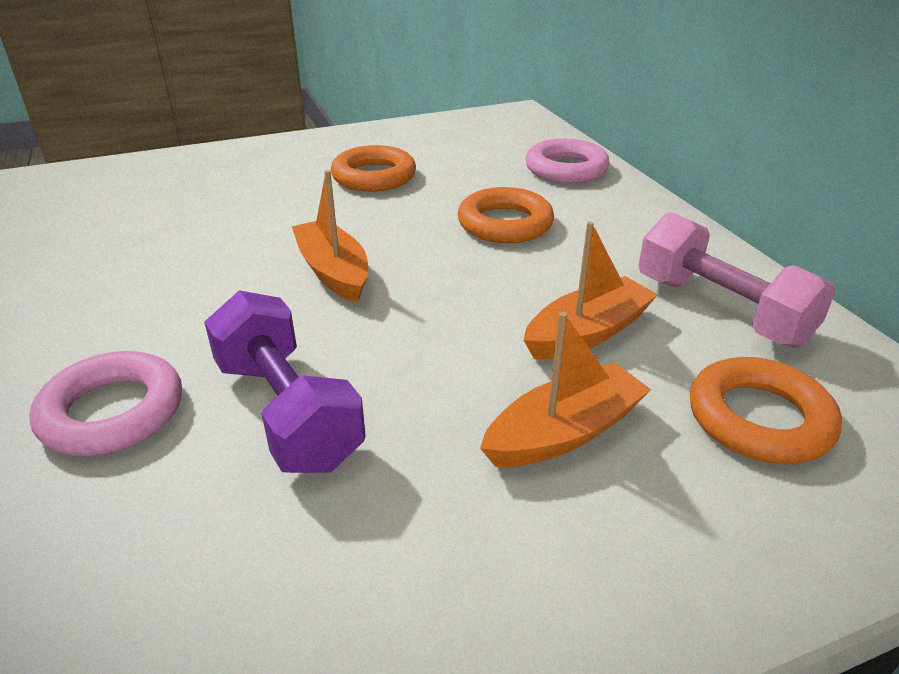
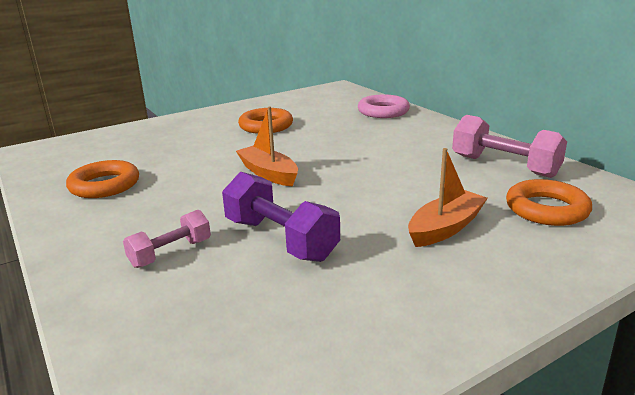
camera: 10 degrees left, 10 degrees down
(112, 412) = (171, 253): pink ring -> pink dumbbell
(505, 224) = (360, 140): orange ring -> orange ring (104, 185)
(587, 333) = (436, 184): orange boat -> none

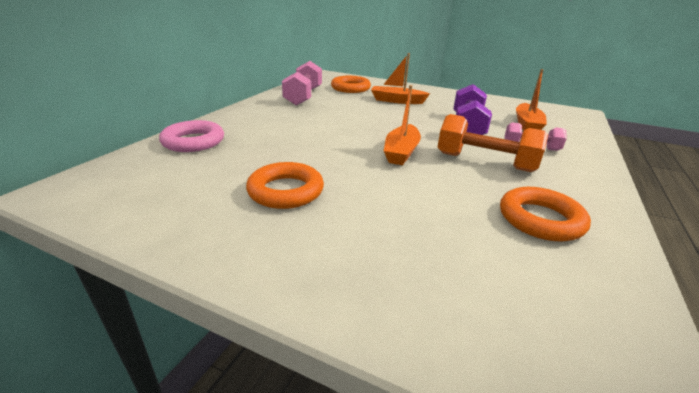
camera: 125 degrees left, 5 degrees up
(192, 204) = (485, 162): none -> orange dumbbell
(222, 305) = (527, 124): none -> orange boat

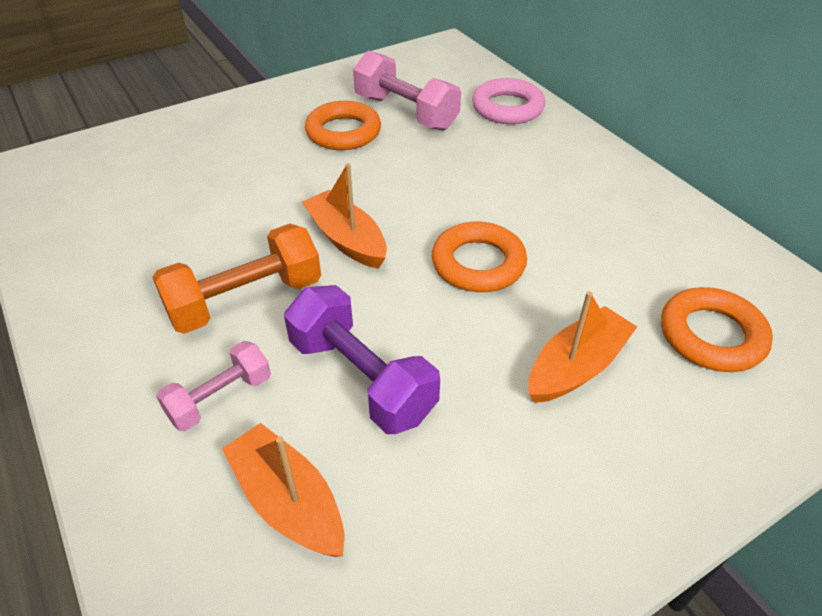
camera: 125 degrees right, 15 degrees up
(303, 96) = (664, 241): pink dumbbell -> pink dumbbell (406, 112)
(540, 219) = (126, 252): orange ring -> orange ring (478, 263)

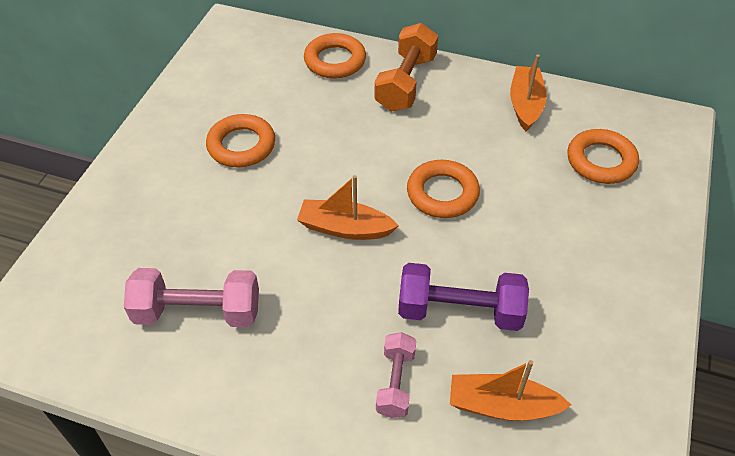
camera: 40 degrees left, 5 degrees up
(245, 300) = (332, 313): orange dumbbell -> orange dumbbell (406, 83)
(406, 112) = (268, 103): pink dumbbell -> pink dumbbell (198, 312)
(507, 108) = (335, 61): pink ring -> orange ring
(576, 367) = (558, 224): orange boat -> orange boat (525, 104)

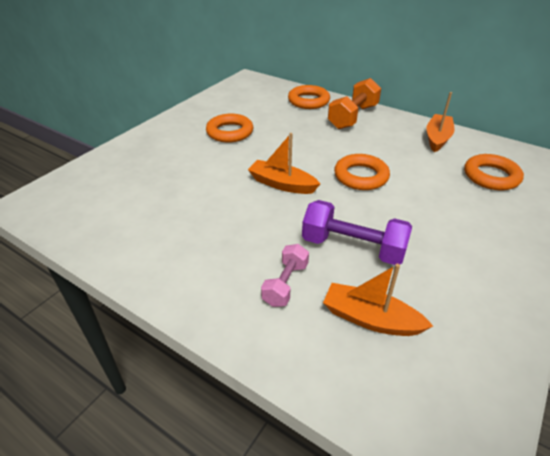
camera: 15 degrees right, 10 degrees down
(198, 312) = (158, 213): pink dumbbell -> none

